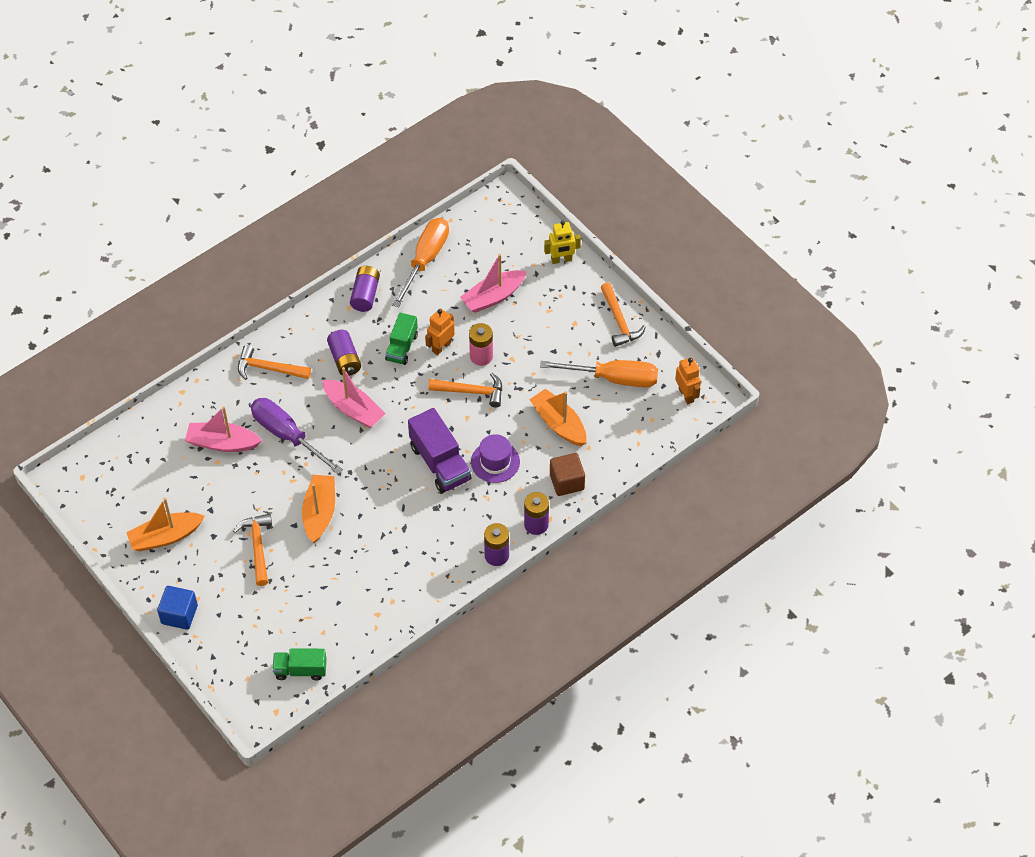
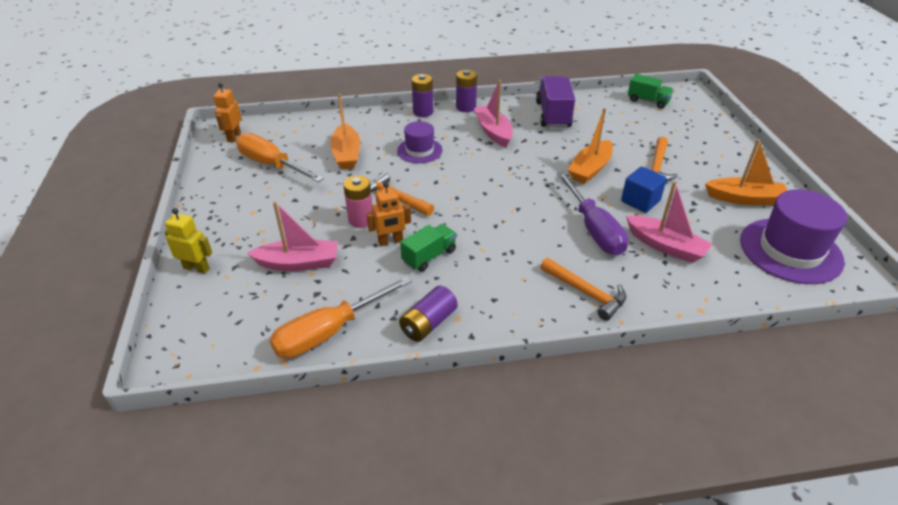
camera: 150 degrees left, 15 degrees down
(120, 485) = (790, 250): none -> purple hat
(179, 614) = (740, 151): blue cube -> blue cube (640, 201)
(345, 359) = (496, 268): purple battery -> none
(354, 409) = (515, 225): pink boat -> pink boat (493, 132)
(440, 463) = (465, 164): purple truck -> purple truck (553, 115)
(567, 482) = (378, 124): brown cube -> none
(619, 321) = (215, 198): orange hammer -> none

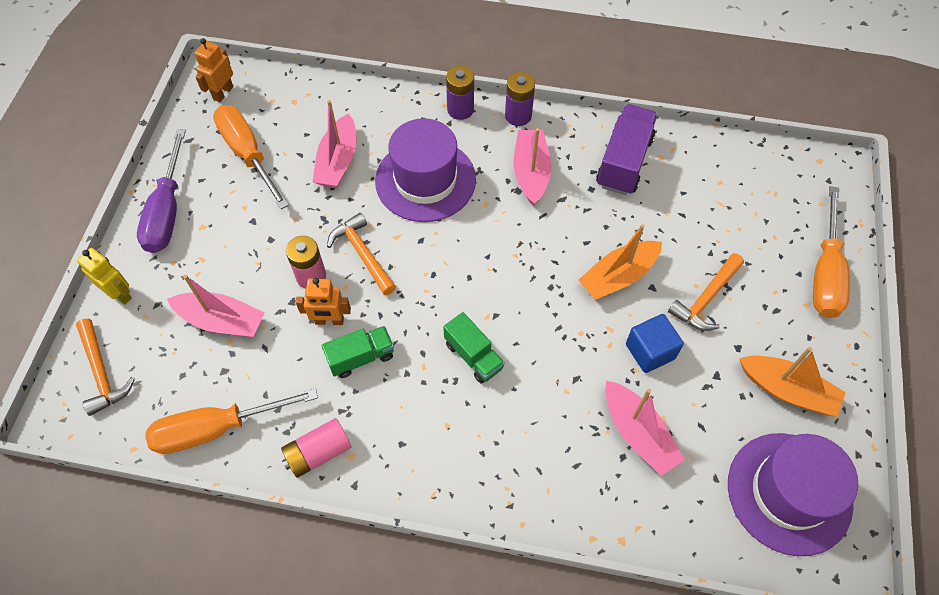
camera: 20 degrees right, 20 degrees up
(346, 154) = (338, 161): orange boat -> pink boat
(419, 150) = (425, 180): purple hat -> purple hat, size x1.75
(428, 323) = (318, 453): purple battery -> pink battery
(586, 293) = (506, 470): orange hammer -> orange hammer (102, 372)
(594, 229) = (567, 378): purple screwdriver -> purple screwdriver (167, 211)
(648, 101) = (768, 171): green truck -> green truck (473, 356)
(720, 138) = (825, 272): none -> orange screwdriver

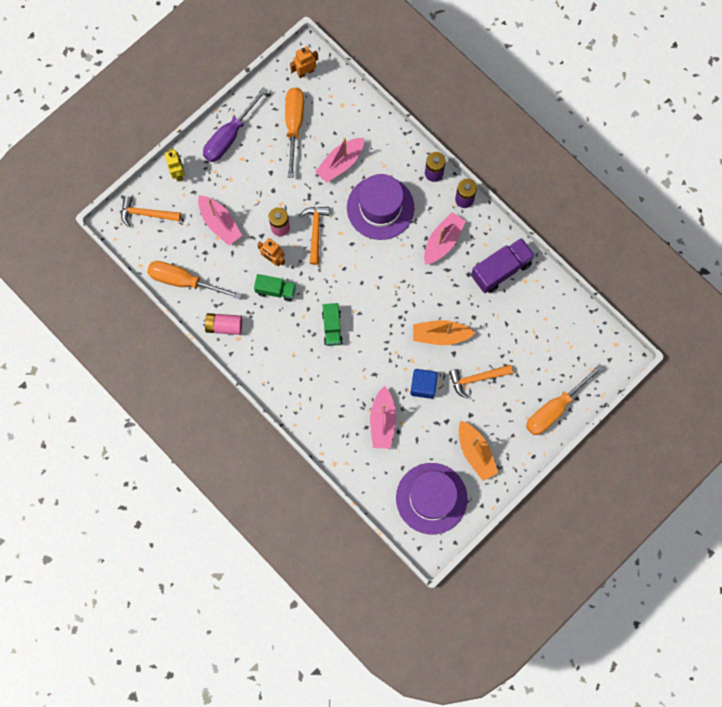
camera: 35 degrees right, 15 degrees up
(102, 372) = (146, 214): orange hammer -> orange hammer turned 90 degrees clockwise

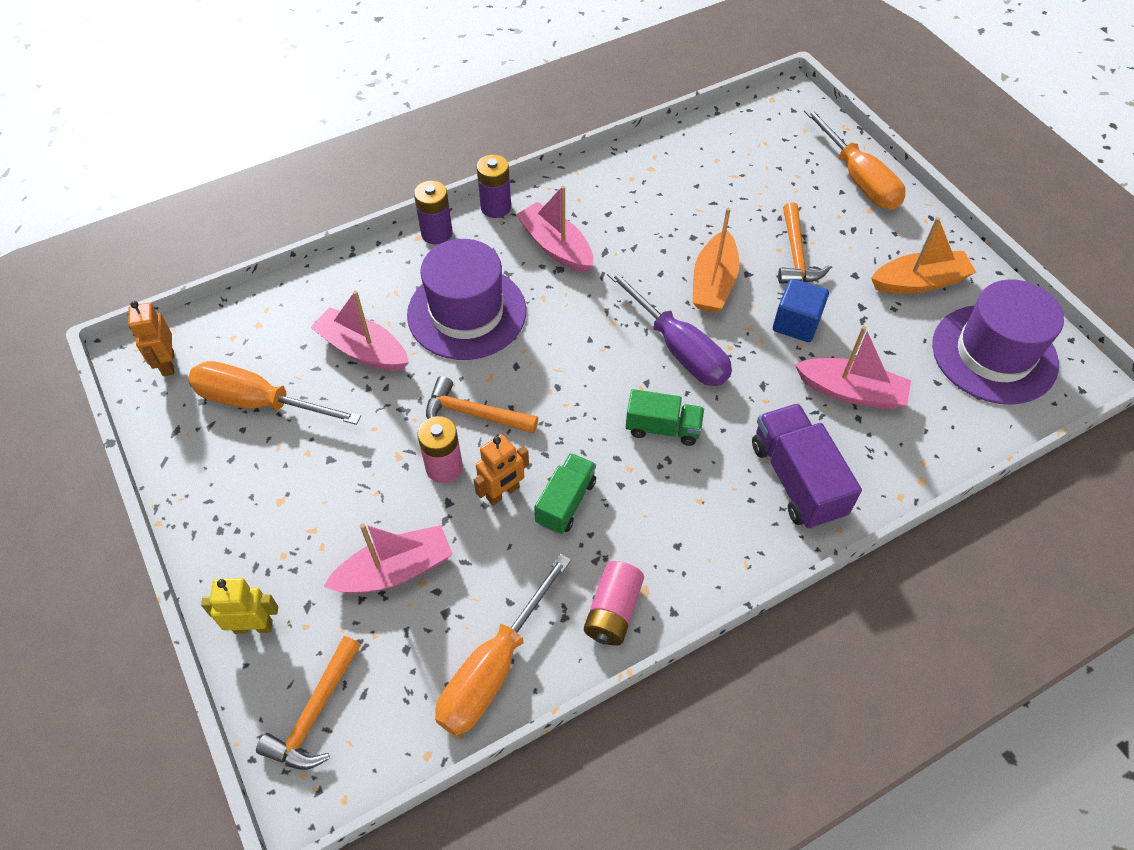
camera: 75 degrees left, 20 degrees down
(229, 136) = (224, 512): purple screwdriver -> purple screwdriver (678, 348)
(340, 163) = (363, 350): pink boat -> pink boat turned 150 degrees clockwise
(501, 270) = (625, 190): purple truck -> purple truck (797, 479)

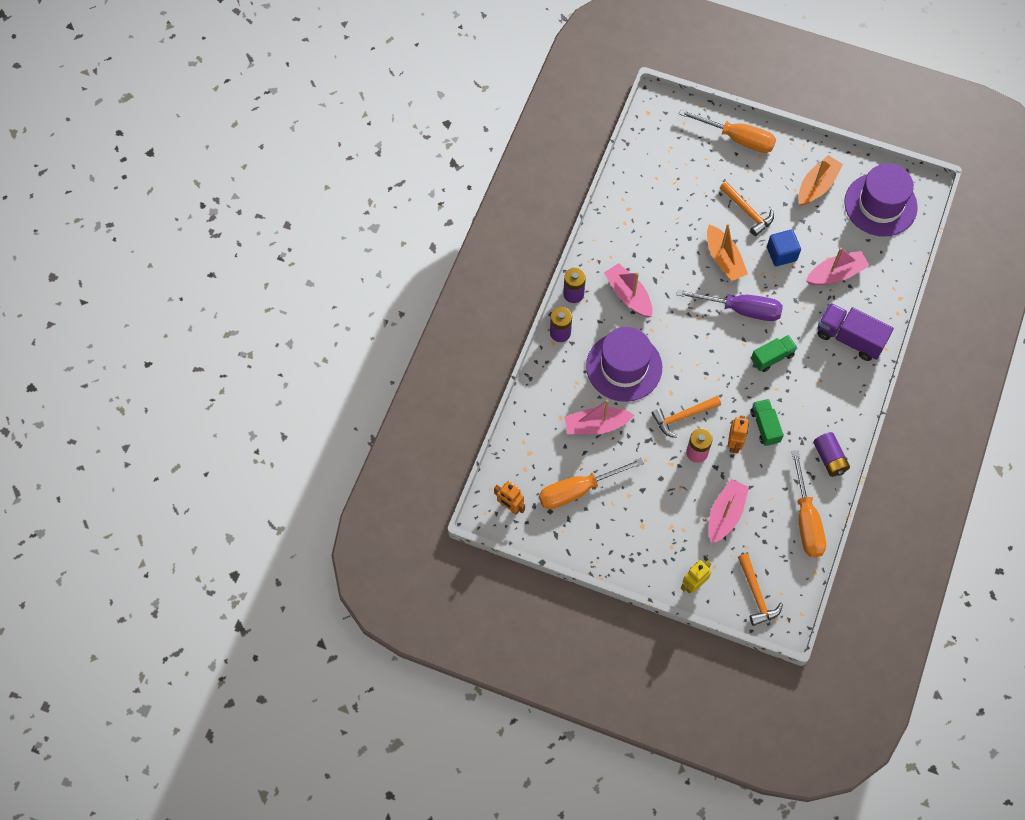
camera: 40 degrees left, 10 degrees up
(556, 247) = (628, 295): pink boat -> pink boat turned 45 degrees clockwise
(613, 611) = (829, 458): pink battery -> purple battery

